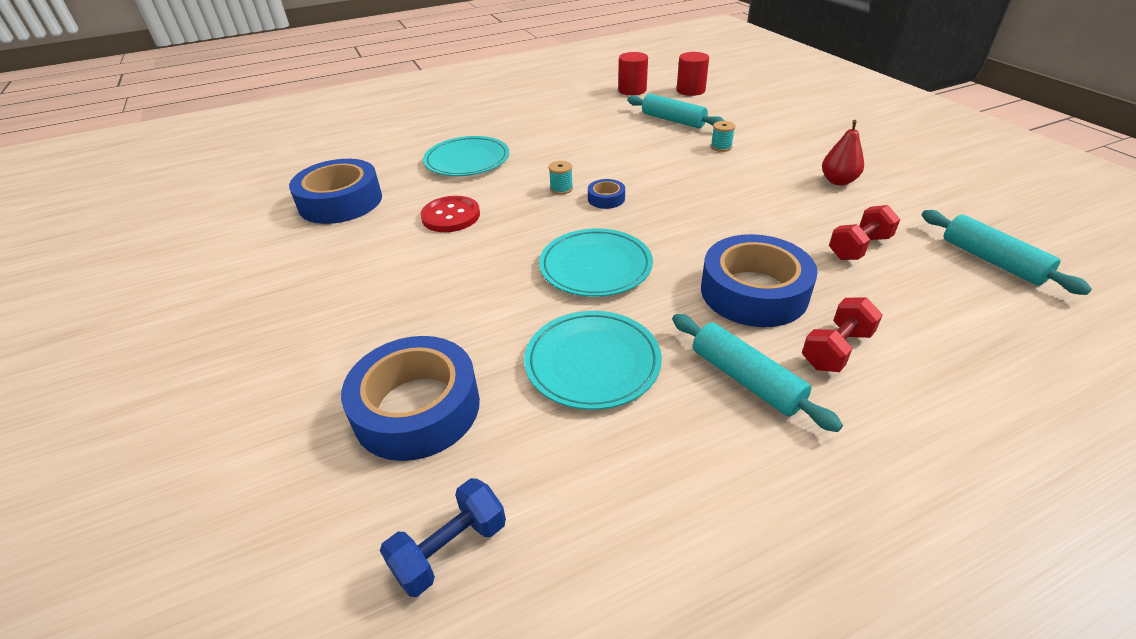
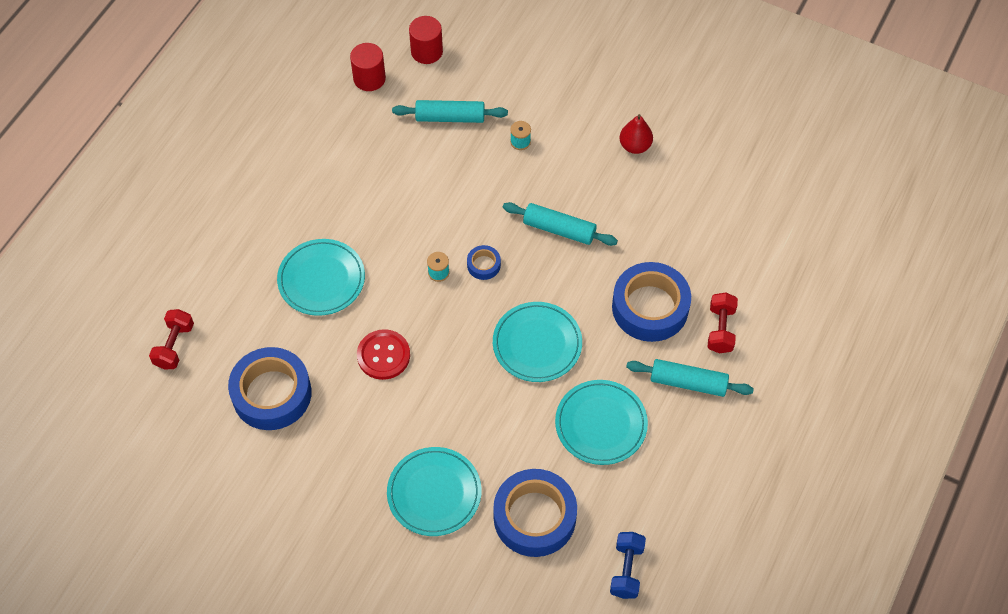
camera: 40 degrees left, 20 degrees up
(355, 327) = (434, 493): none -> turquoise plate
(859, 247) = (687, 223): red dumbbell -> red dumbbell (174, 346)
(991, 261) = (767, 192): turquoise rolling pin -> turquoise rolling pin (559, 229)

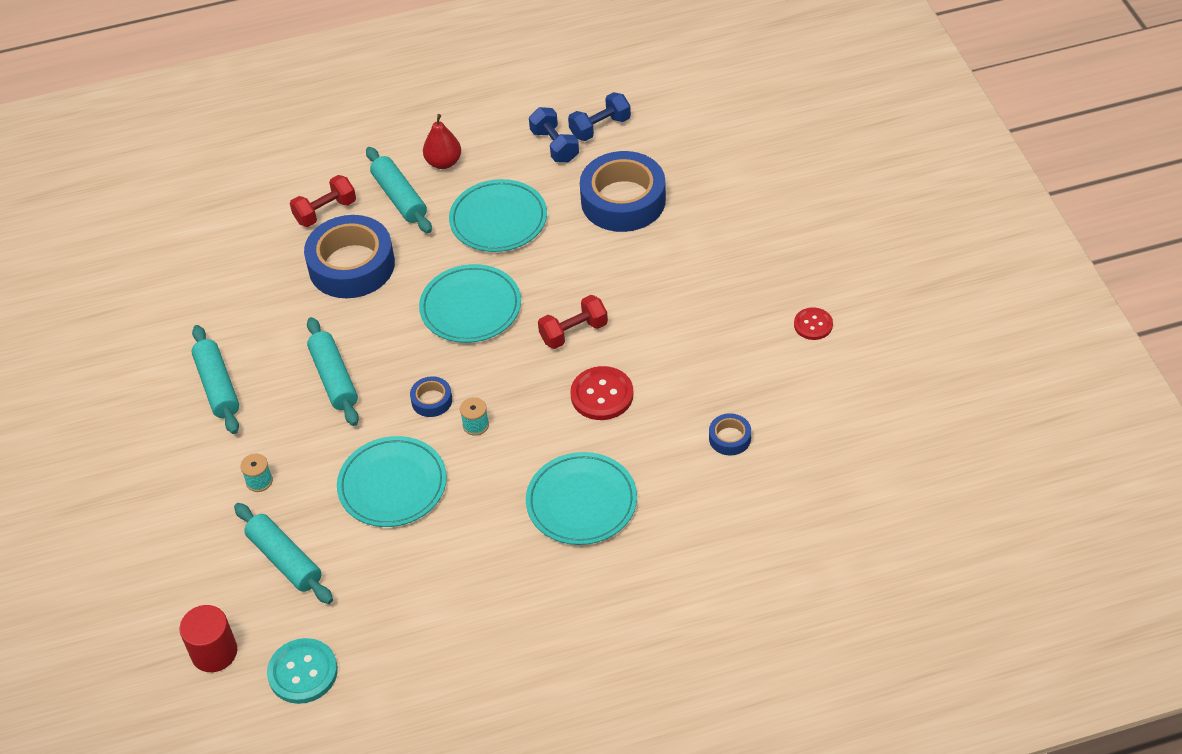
camera: 130 degrees left, 10 degrees down
(174, 346) = (777, 549): red dumbbell -> red dumbbell (573, 332)
(272, 394) = (729, 438): blue tape -> blue tape, size x0.45
(295, 527) = (813, 325): none -> red button
(369, 78) = (303, 672): red cylinder -> turquoise button
(434, 493) = (678, 268): turquoise plate -> turquoise plate (392, 485)
(619, 169) = (217, 386): none -> turquoise rolling pin
(635, 146) = (177, 394): red pear -> red pear (444, 162)
(639, 522) = (554, 146): none -> blue dumbbell

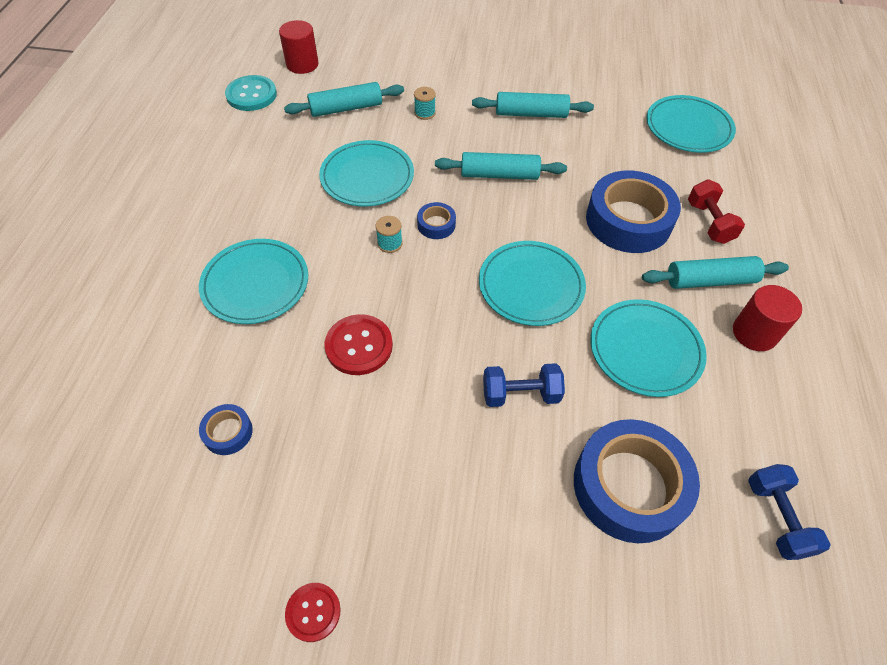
camera: 110 degrees right, 5 degrees up
(184, 254) = (688, 128): none -> turquoise plate
(444, 162) = (754, 333): red pear -> red cylinder
(554, 146) = (754, 450): blue dumbbell -> blue dumbbell (520, 394)
(573, 332) = (452, 354): red dumbbell -> none

